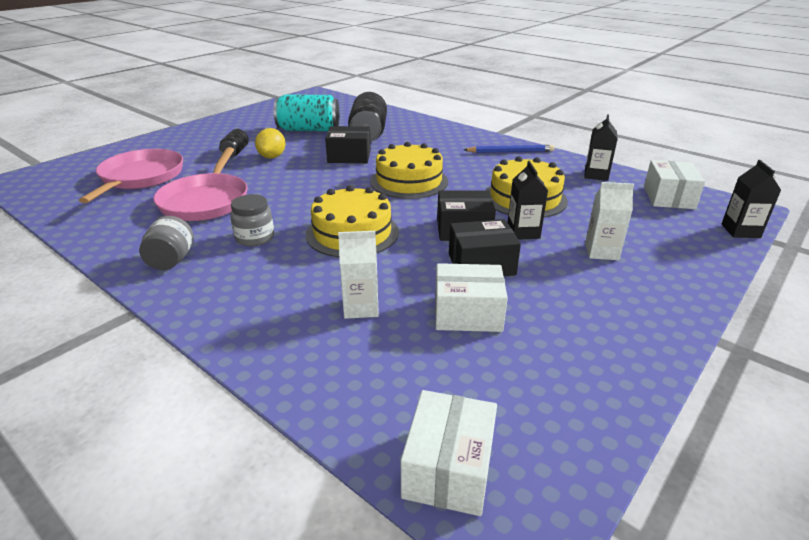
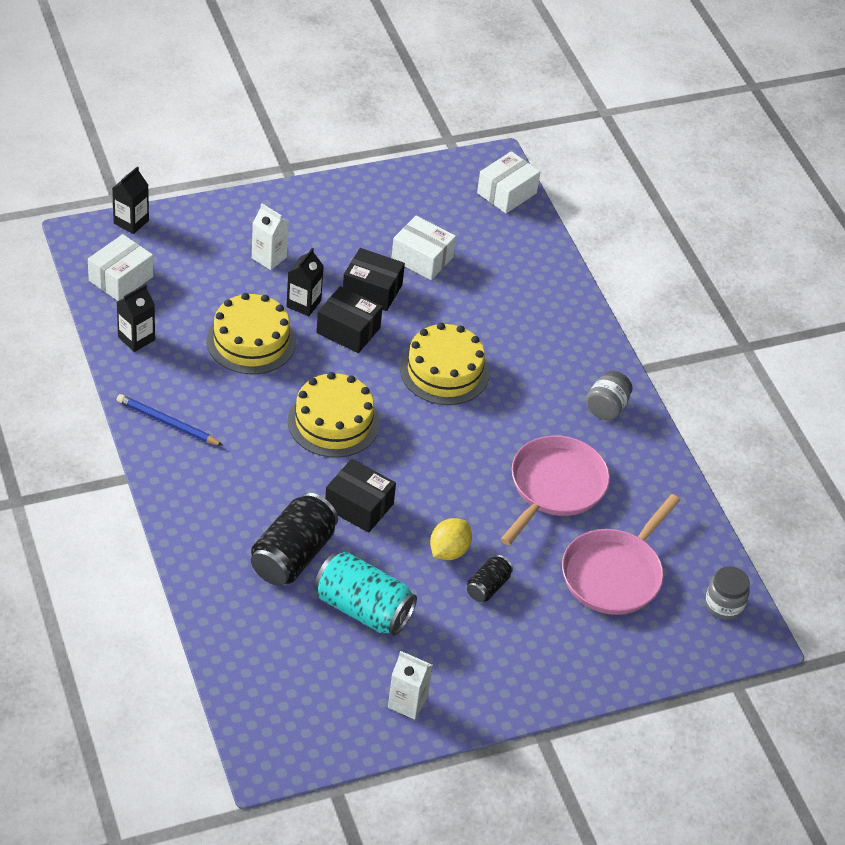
camera: 155 degrees left, 15 degrees up
(255, 238) = (529, 405): grey jar -> grey jar (724, 605)
(361, 307) = (488, 295): white carton -> white carton (407, 702)

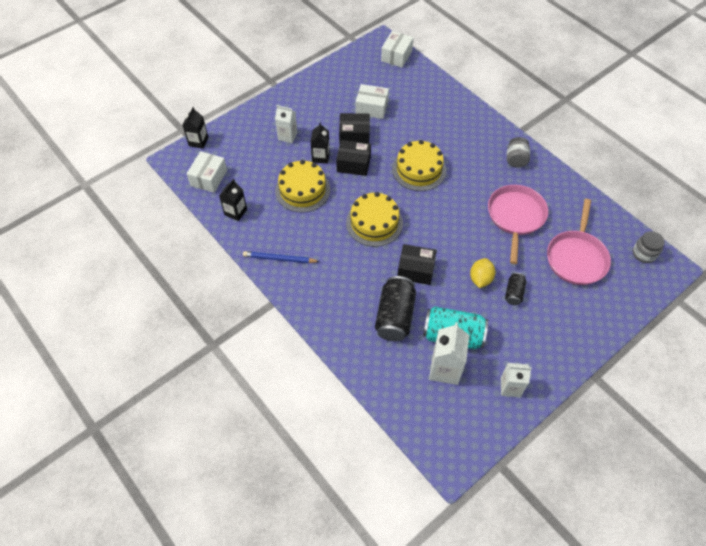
camera: 15 degrees left, 10 degrees up
(327, 647) = (445, 369): none -> white carton

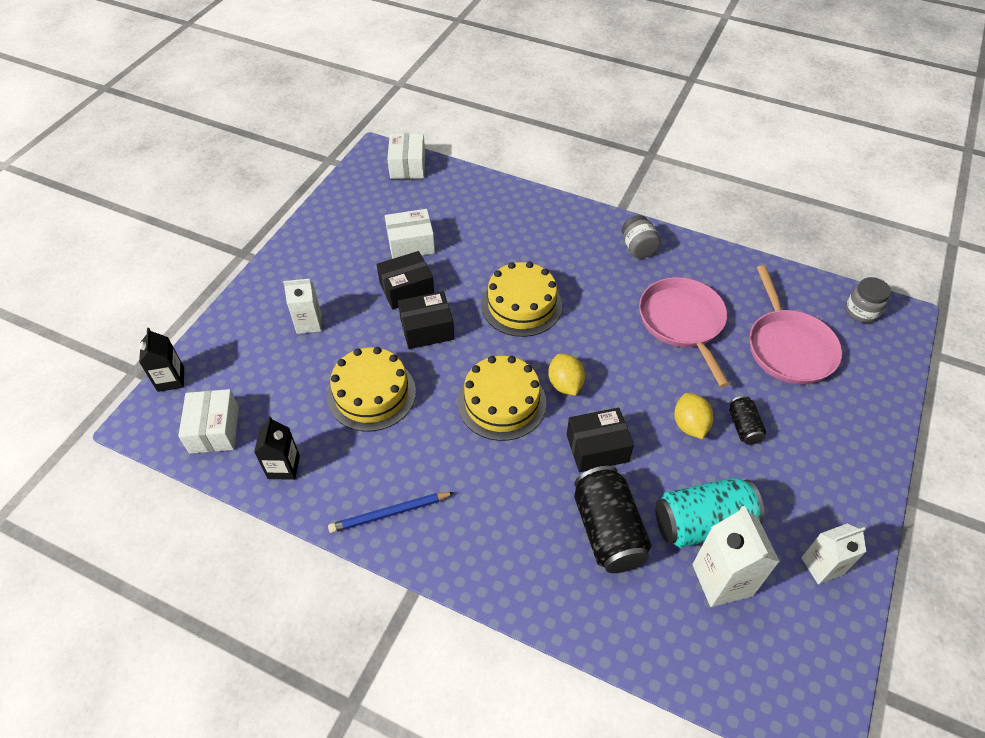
camera: 25 degrees left, 5 degrees down
(321, 157) = (374, 336): black carton -> none
(418, 226) = (565, 384): none -> yellow lemon

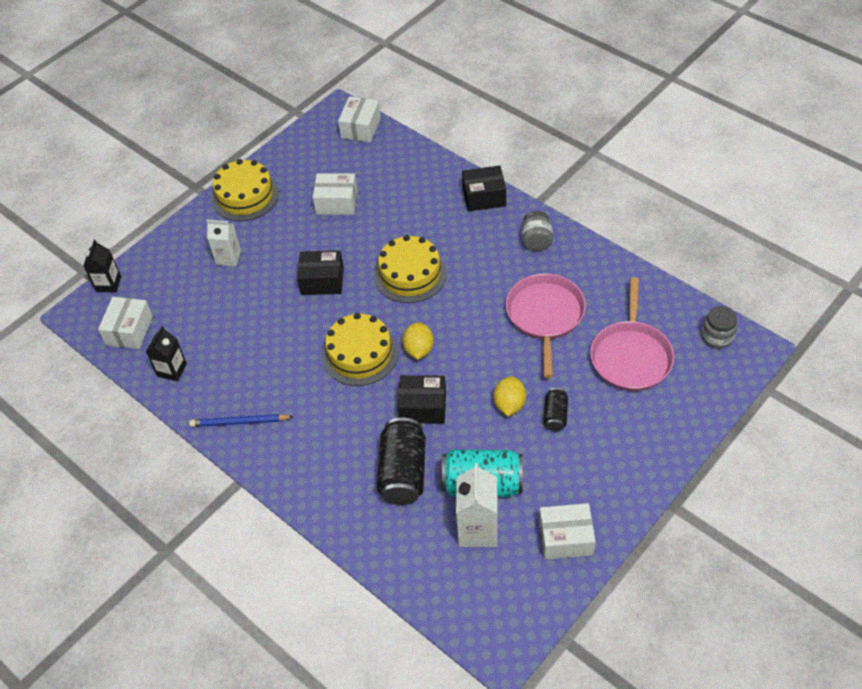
camera: 20 degrees right, 0 degrees up
(371, 394) = (258, 326): yellow cake -> yellow cake (245, 196)
(406, 289) = (318, 243): black box -> black box (484, 197)
(822, 566) = (565, 538): white carton -> white box

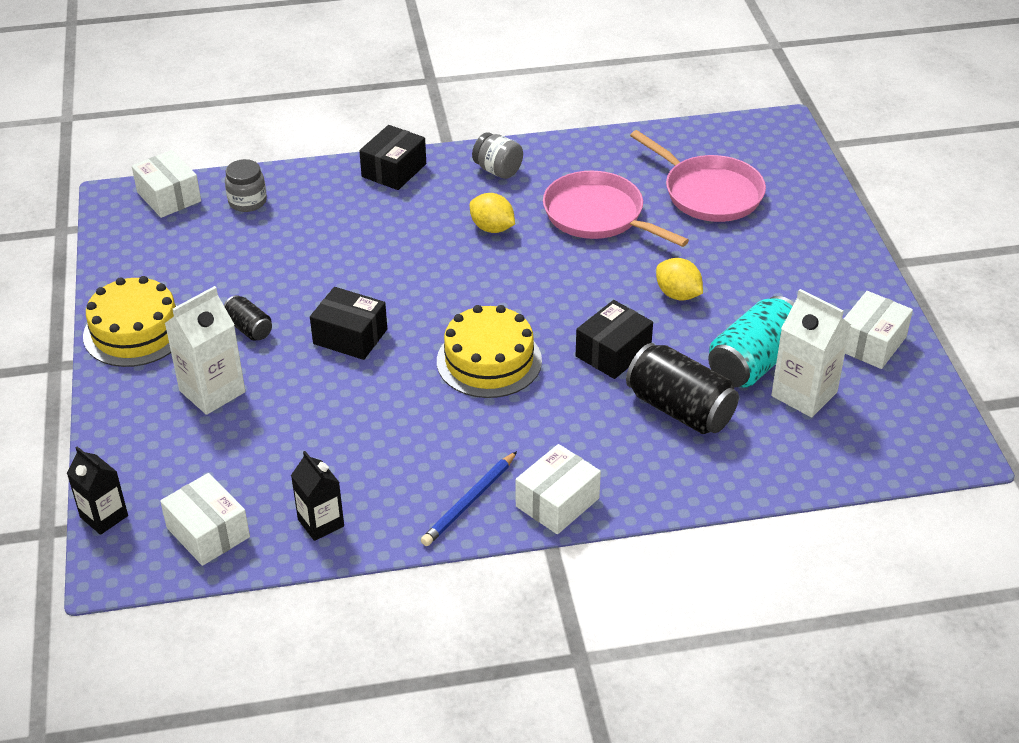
camera: 55 degrees left, 10 degrees down
(228, 258) = (212, 391): white carton -> white carton, size x1.51
(322, 281) = (350, 336): black box -> black box turned 75 degrees clockwise
(336, 202) = (252, 269): white box -> white box (557, 502)
(410, 274) = (428, 271): yellow cake -> none
(418, 349) = (535, 317): yellow lemon -> yellow lemon (492, 228)
(555, 415) = (724, 273): black can -> black can (249, 328)
(717, 337) = (746, 136): grey jar -> grey jar (247, 202)

